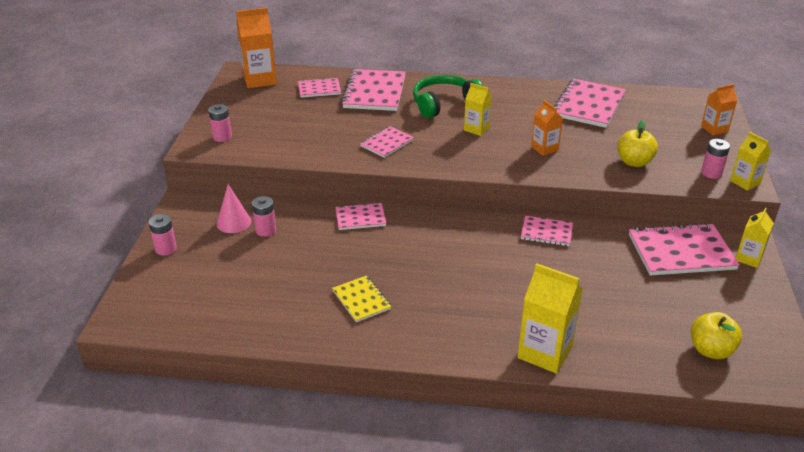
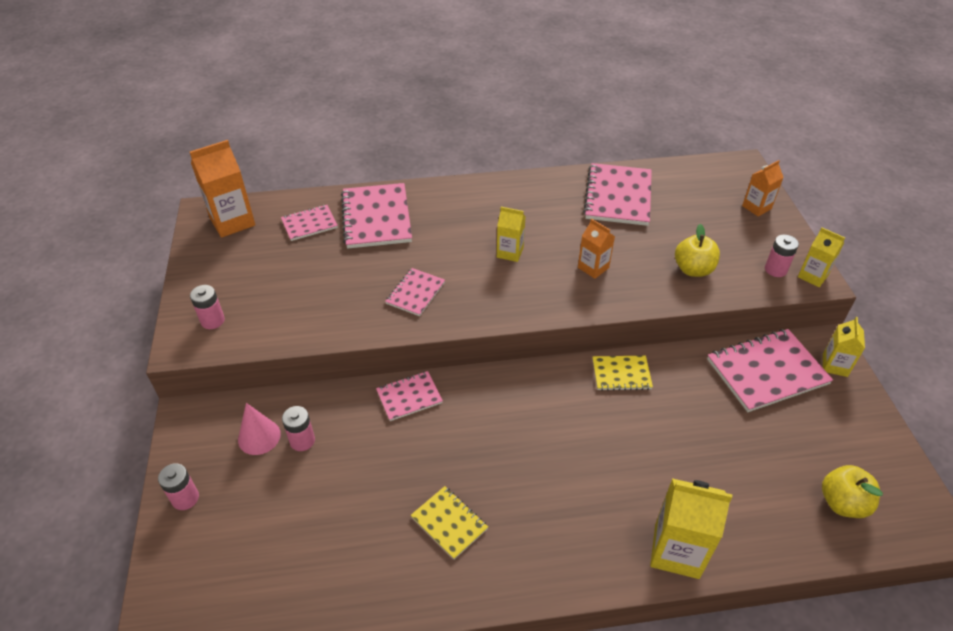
camera: 15 degrees left, 10 degrees up
(444, 104) = (461, 221): green headphones -> none
(546, 232) = (621, 374): pink notebook -> yellow notebook

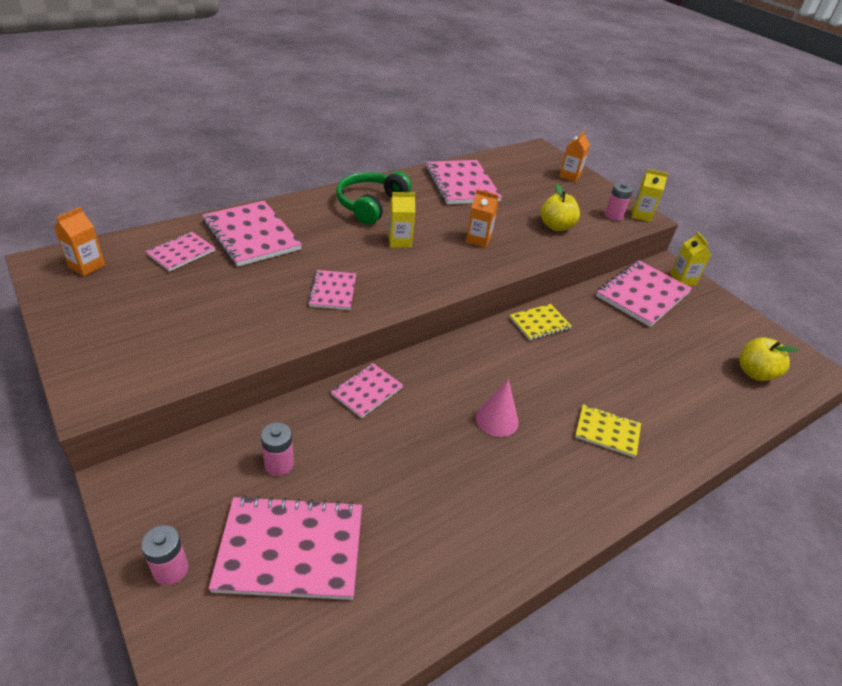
camera: 30 degrees left, 5 degrees down
(212, 321) = (118, 365): pink battery -> none
(232, 221) = (87, 266): orange carton -> orange carton, size x0.60
(259, 437) = (226, 475): pink cone -> pink cone (497, 419)
(274, 515) = (290, 549): none -> pink notebook
(449, 523) = (475, 492): yellow notebook -> yellow notebook (607, 432)
(506, 204) = (370, 205): none -> green headphones
(676, 551) = (673, 447): yellow carton -> none

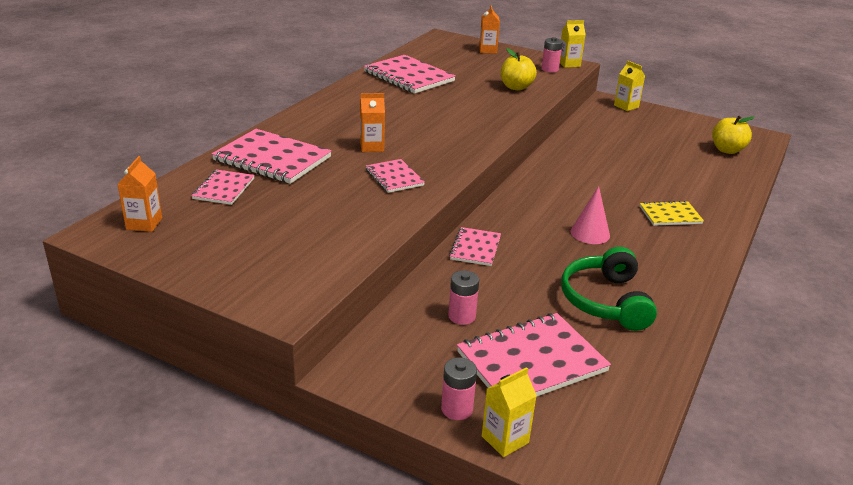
camera: 25 degrees left, 10 degrees down
(370, 205) = (350, 110): green headphones -> green headphones (605, 301)
(399, 241) = (406, 129): yellow carton -> yellow carton (505, 439)
(478, 240) = (467, 111): orange carton -> orange carton (372, 147)
(539, 323) = (555, 164): yellow notebook -> none
(642, 295) = (609, 124): pink notebook -> none

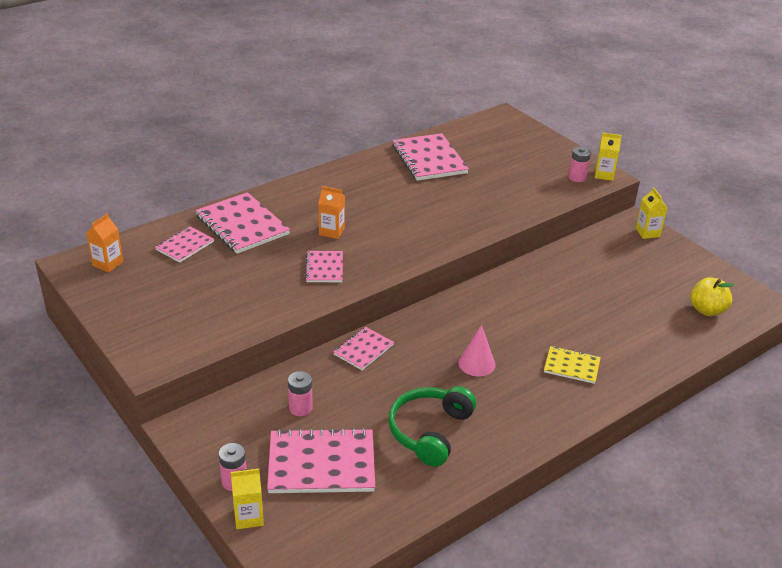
camera: 25 degrees right, 5 degrees up
(488, 50) = (535, 141): orange carton -> none
(516, 87) = (521, 193): yellow apple -> none

